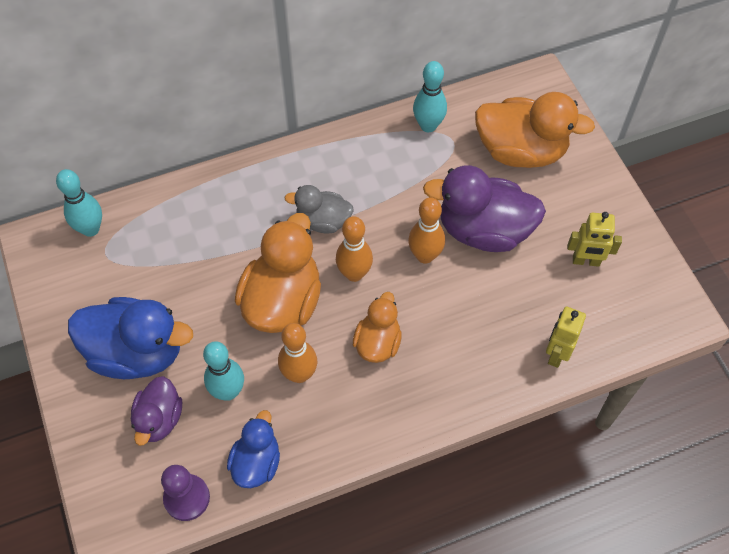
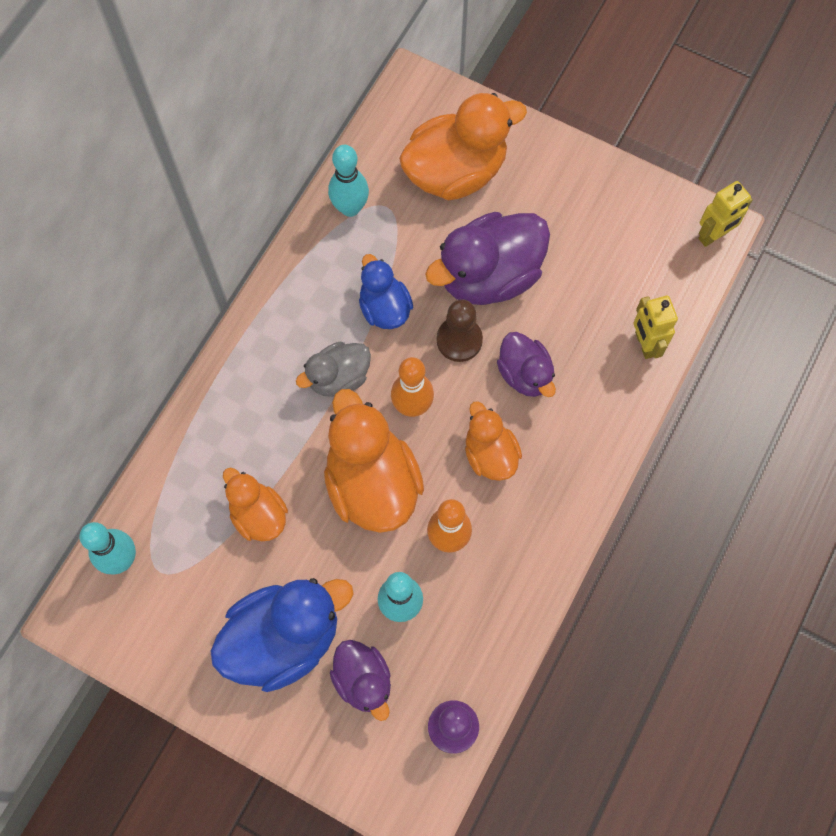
camera: 40 degrees left, 10 degrees up
(194, 266) = (258, 515): none -> orange duck
(256, 463) = (483, 646): blue duck -> blue duck (384, 308)
(425, 256) = (459, 340): orange bowling pin -> brown pawn
(450, 310) = (525, 374): none -> purple duck
(586, 261) = (599, 238): yellow robot -> yellow robot (713, 236)

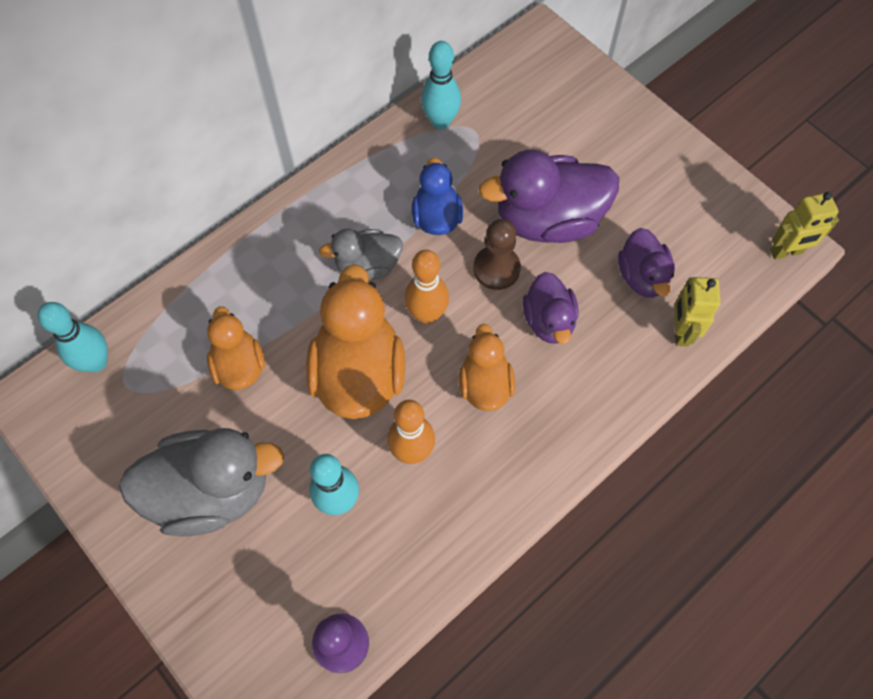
camera: 20 degrees right, 5 degrees down
(284, 639) = (212, 491): blue duck -> grey duck
(363, 680) = (271, 561): purple duck -> purple duck (642, 277)
(456, 172) = (552, 120): orange duck -> none

